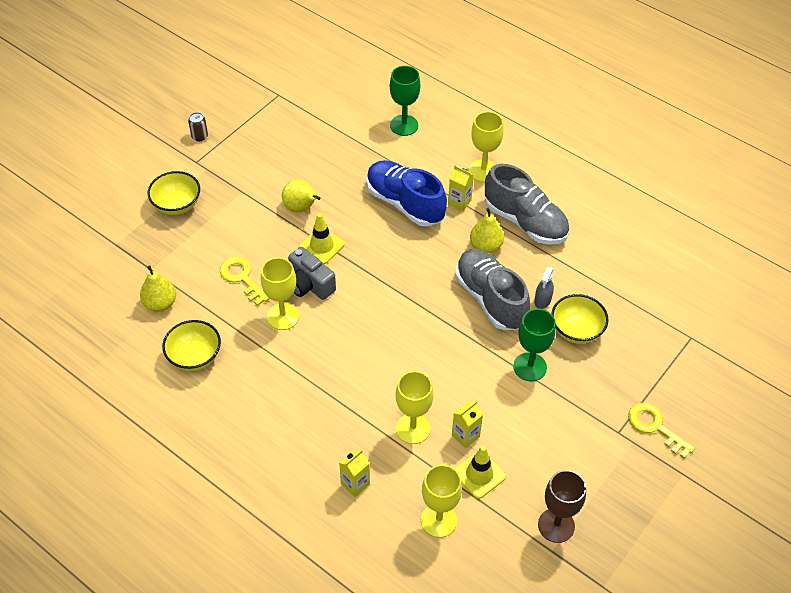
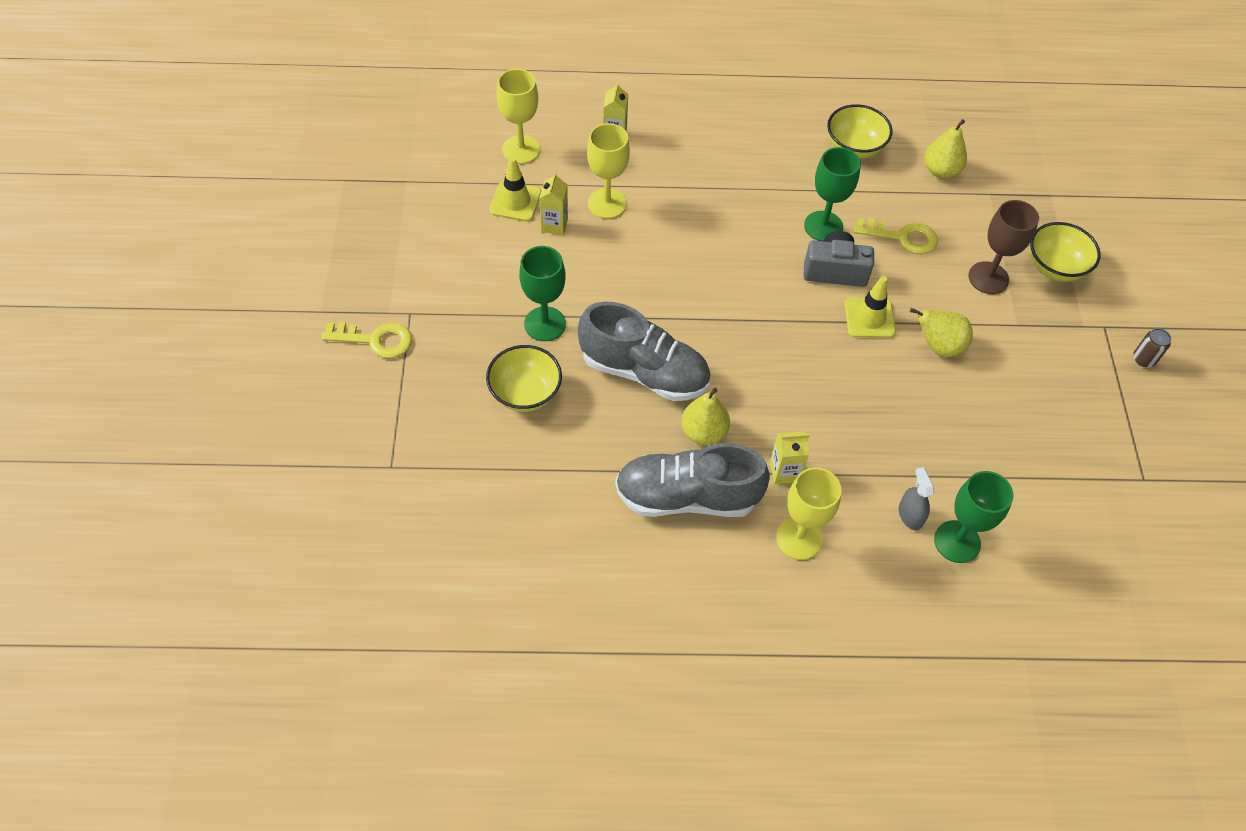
camera: 140 degrees right, 5 degrees up
(283, 316) = (823, 226): yellow goblet -> green goblet
(404, 203) = (841, 427): blue shoe -> none
(542, 300) = (588, 406): grey spray bottle -> grey spray bottle (910, 515)
(556, 525) = (416, 201): brown goblet -> brown goblet (988, 278)

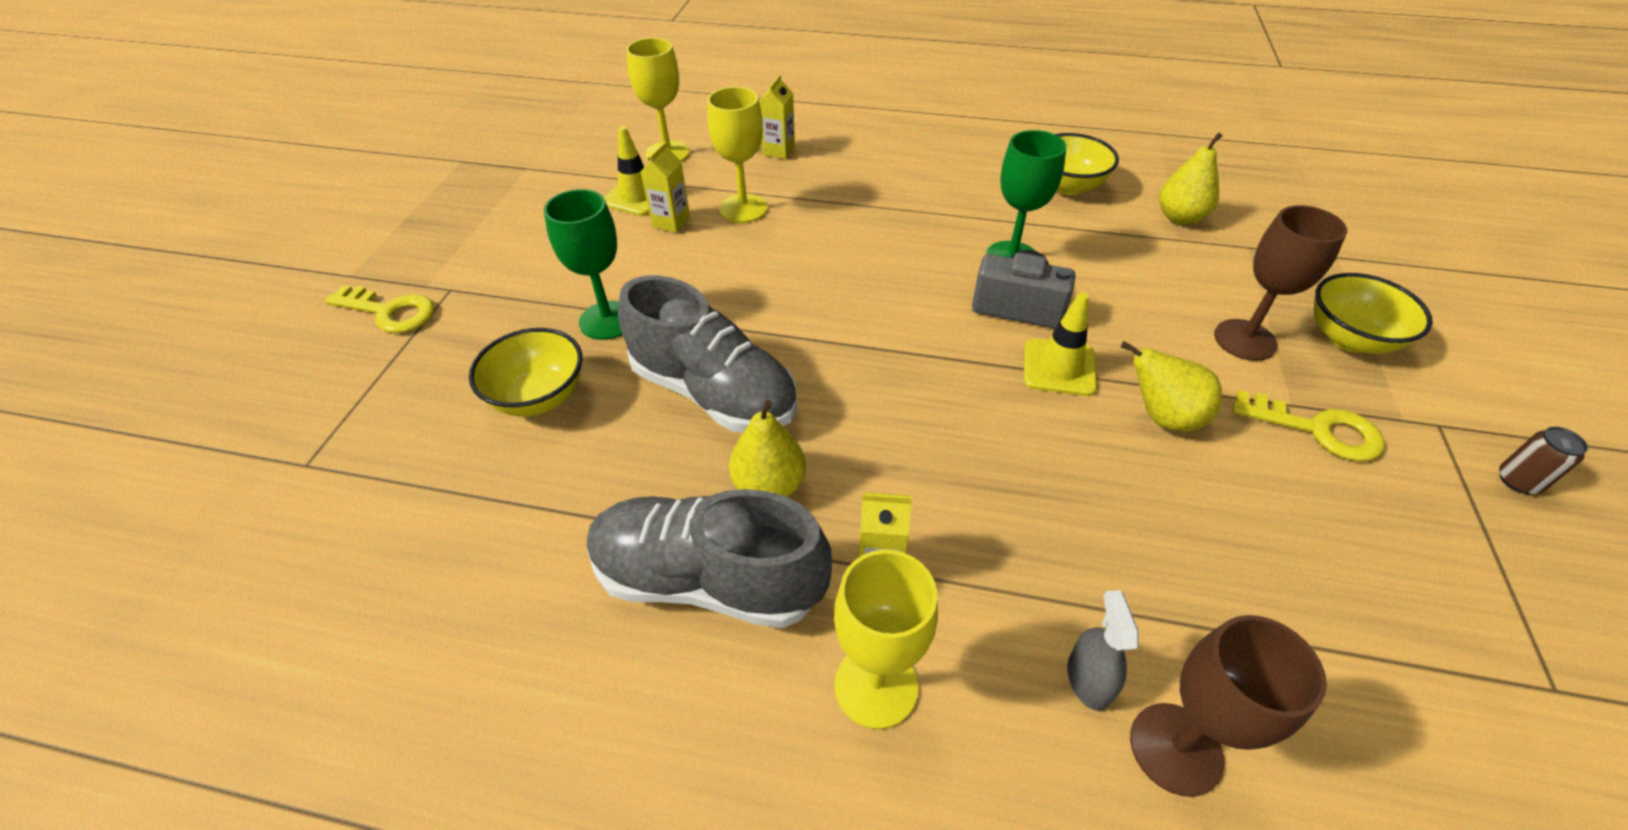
camera: 15 degrees right, 10 degrees down
(902, 237) = (1120, 280): yellow key -> yellow key (1317, 429)
(957, 541) = (1176, 748): green goblet -> brown goblet

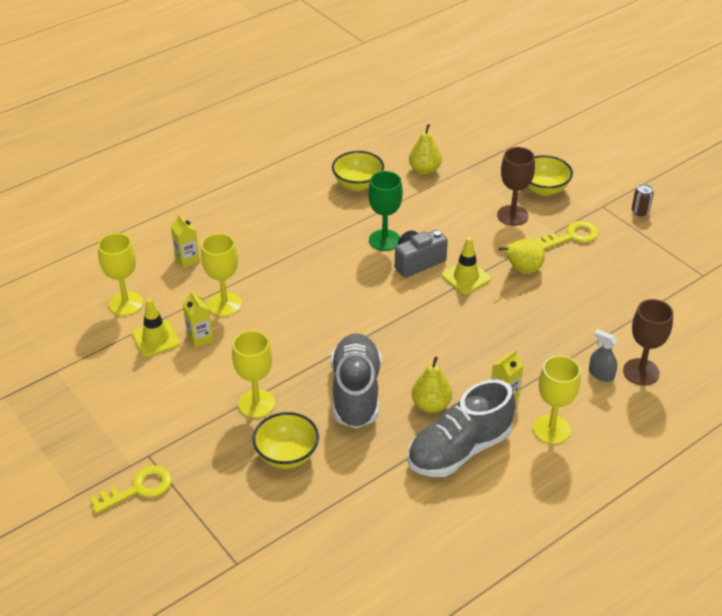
camera: 50 degrees left, 5 degrees down
(607, 320) = (256, 404): green goblet -> yellow goblet
(714, 393) = (356, 392): grey shoe -> grey shoe turned 75 degrees counterclockwise

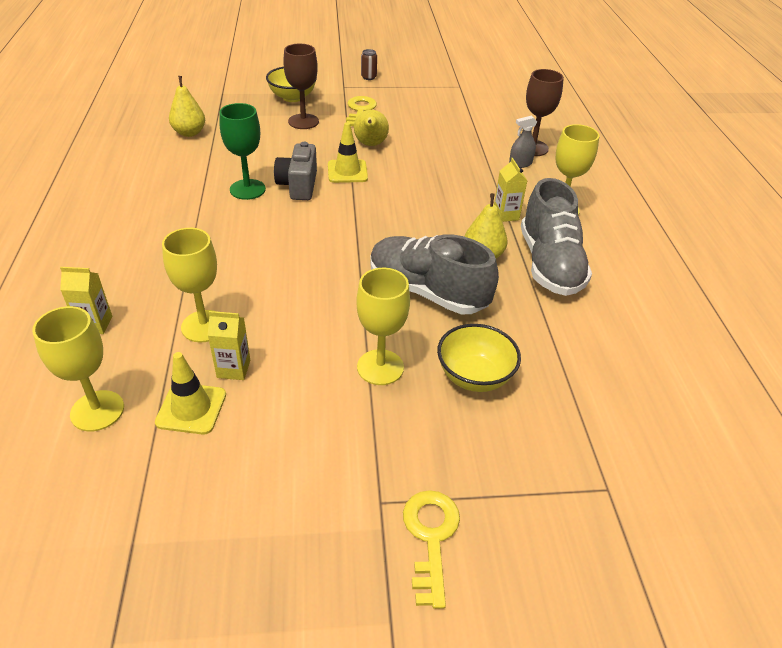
camera: 60 degrees left, 0 degrees up
(358, 184) = (153, 171): yellow bowl -> none

